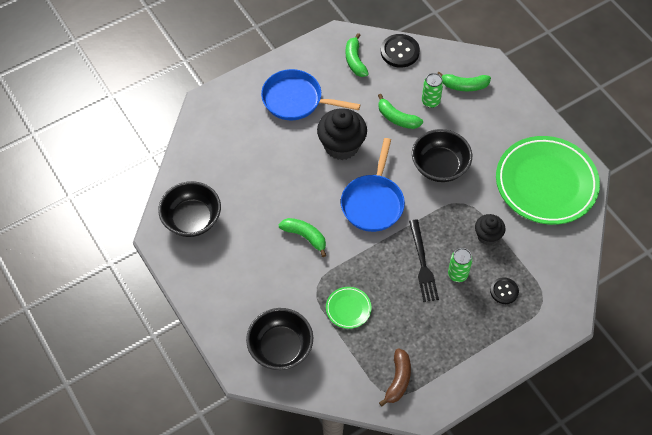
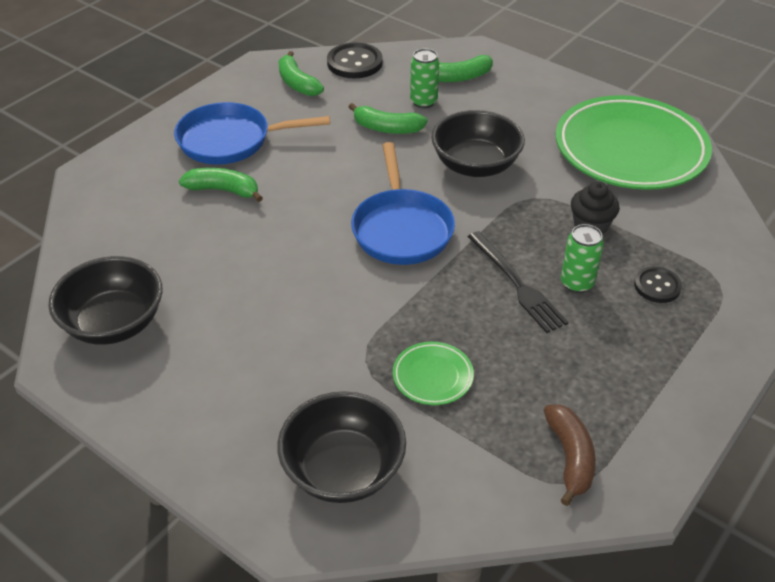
camera: 20 degrees left, 15 degrees down
(305, 237) = (316, 298): green banana -> green banana (223, 190)
(341, 146) = (321, 175): black cupcake -> none

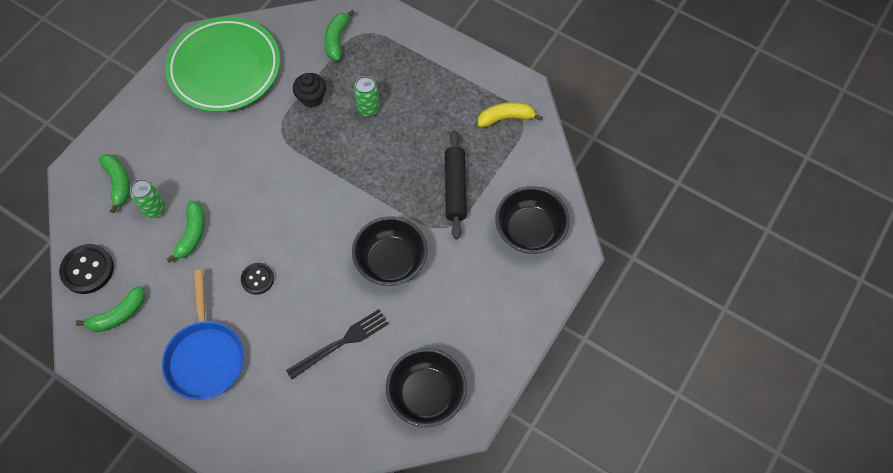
camera: 95 degrees left, 20 degrees up
(223, 190) = (274, 349): green banana -> green banana (337, 39)
(401, 229) = (318, 215): blue pan -> none
(432, 376) = (455, 188): green plate -> black rolling pin
(475, 165) = (243, 169): black bowl -> black bowl (391, 261)
(517, 284) = (371, 142): black fork -> black fork (341, 343)
(570, 457) = (506, 118): brown banana -> yellow banana
(657, 286) = (368, 65): black button -> black button (257, 279)

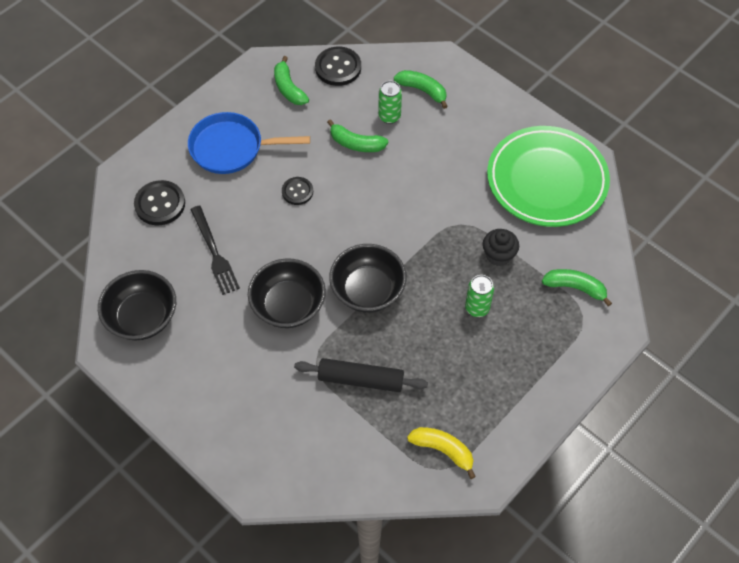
camera: 100 degrees right, 5 degrees down
(118, 183) = (423, 90): green banana -> green banana turned 135 degrees counterclockwise
(287, 414) = (160, 204): none -> black button
(506, 118) = (443, 450): yellow banana -> yellow banana turned 60 degrees counterclockwise
(530, 231) = (292, 447): black bowl -> black bowl (368, 290)

